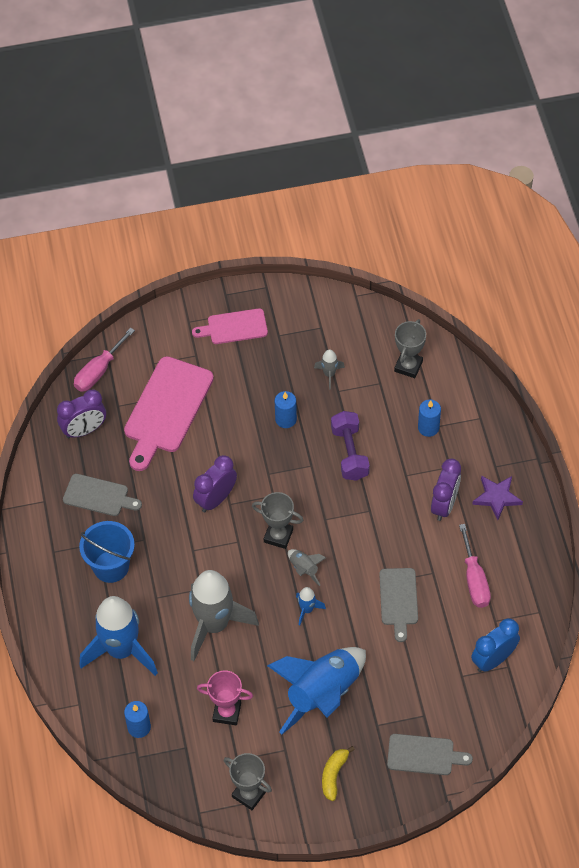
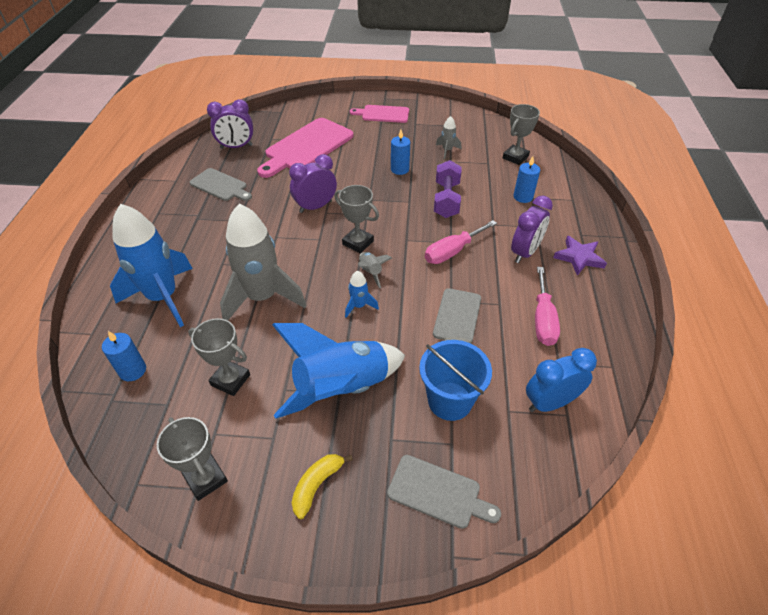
camera: 15 degrees right, 10 degrees down
(99, 371) = (269, 119): pink screwdriver -> pink screwdriver (452, 252)
(111, 566) = (198, 233): blue bucket -> blue bucket (450, 401)
(227, 712) = (230, 380): pink trophy -> grey trophy

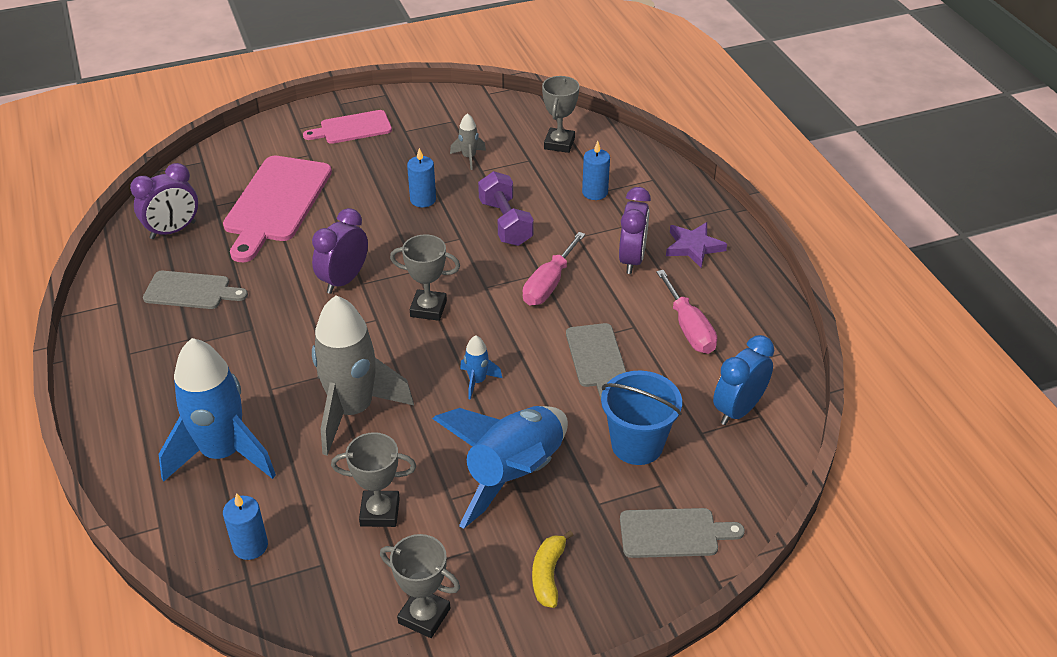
camera: 25 degrees left, 5 degrees down
(371, 272) = (467, 339): grey rocket -> none

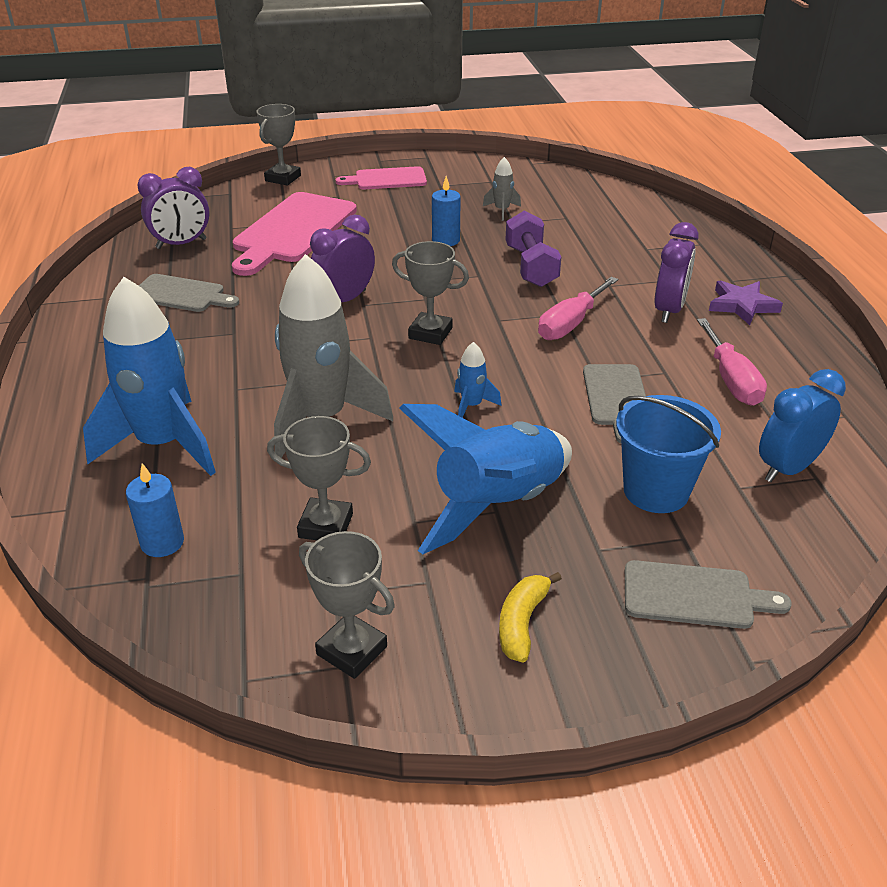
camera: 10 degrees right, 5 degrees down
(559, 143) = (600, 207): grey trophy -> grey trophy (283, 178)
(595, 192) = (633, 249): blue candle -> none

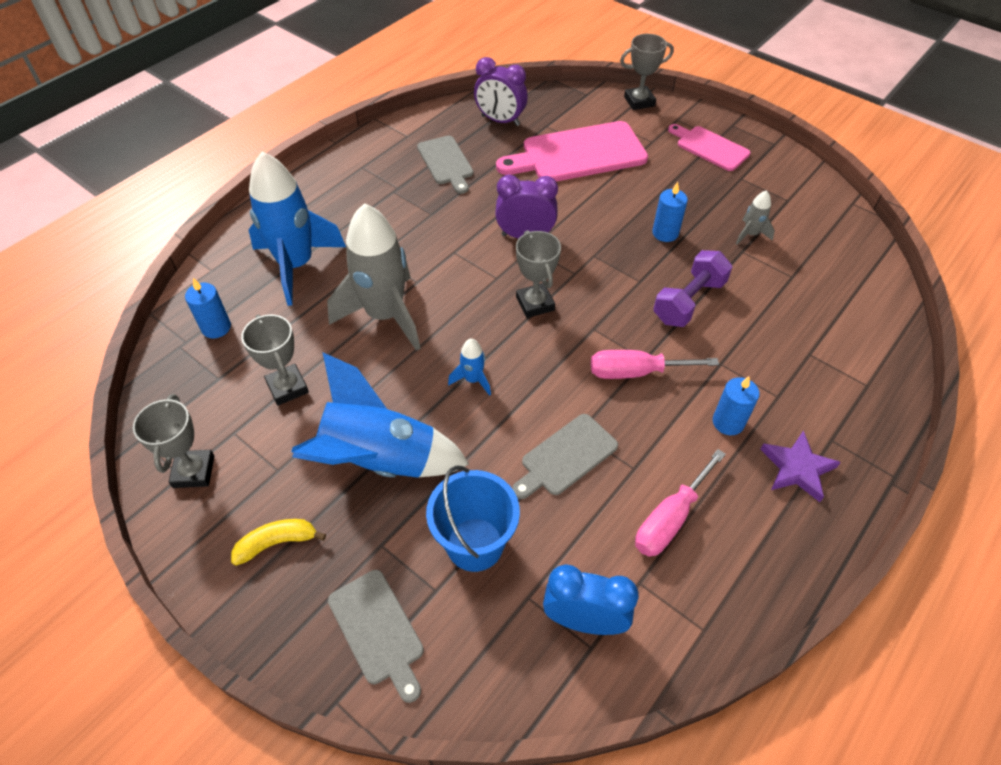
camera: 50 degrees right, 15 degrees up
(669, 310) = (728, 422): purple clock -> blue candle

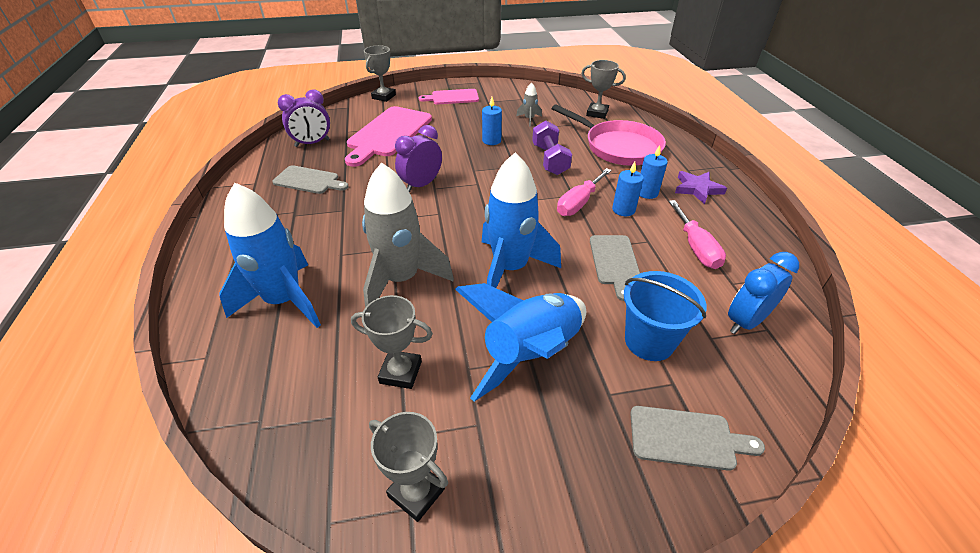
camera: 50 degrees left, 10 degrees down
(216, 327) = (275, 388): blue candle -> blue candle (623, 210)
(277, 543) = (552, 465): yellow banana -> none
(473, 380) = (510, 268): blue rocket -> blue rocket, size x2.36
(535, 303) = (481, 210): grey trophy -> grey trophy (597, 113)
(796, 345) = (618, 147): none -> pink pan

